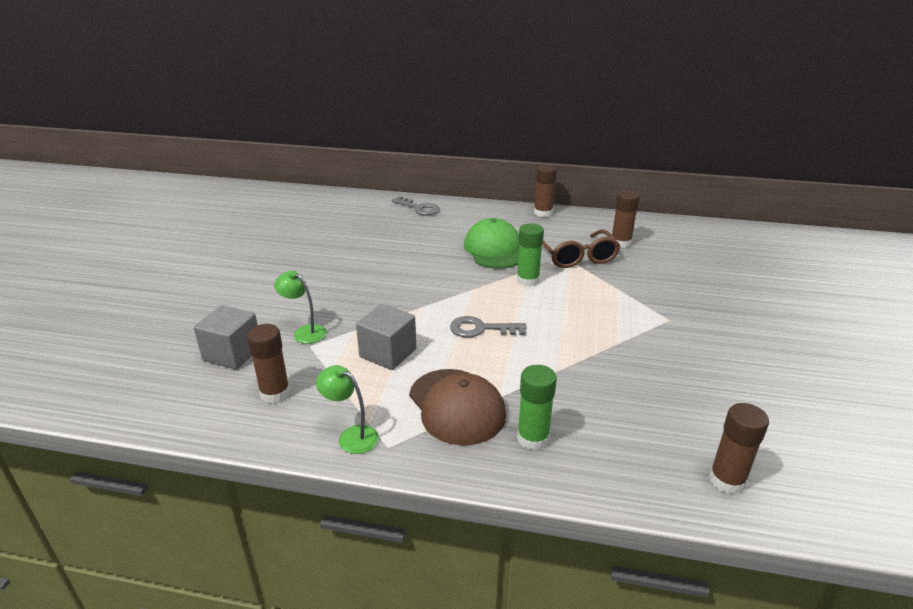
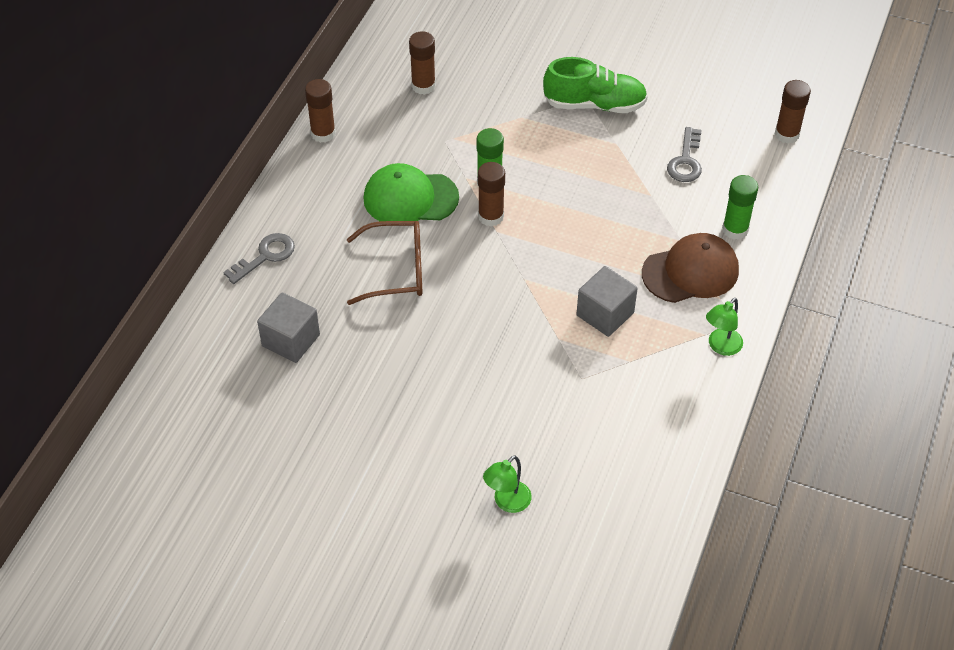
camera: 80 degrees left, 20 degrees up
(232, 353) = (585, 444): grey cube -> grey cube (291, 340)
(275, 393) = (656, 404): brown glue stick -> brown glue stick (491, 216)
(304, 332) = (555, 383): green lamp -> green lamp (507, 502)
(481, 329) = (576, 237): grey key -> grey key (686, 161)
(577, 257) = (446, 130): brown glasses -> brown glasses (396, 270)
(664, 326) = (594, 104): none -> green shoe

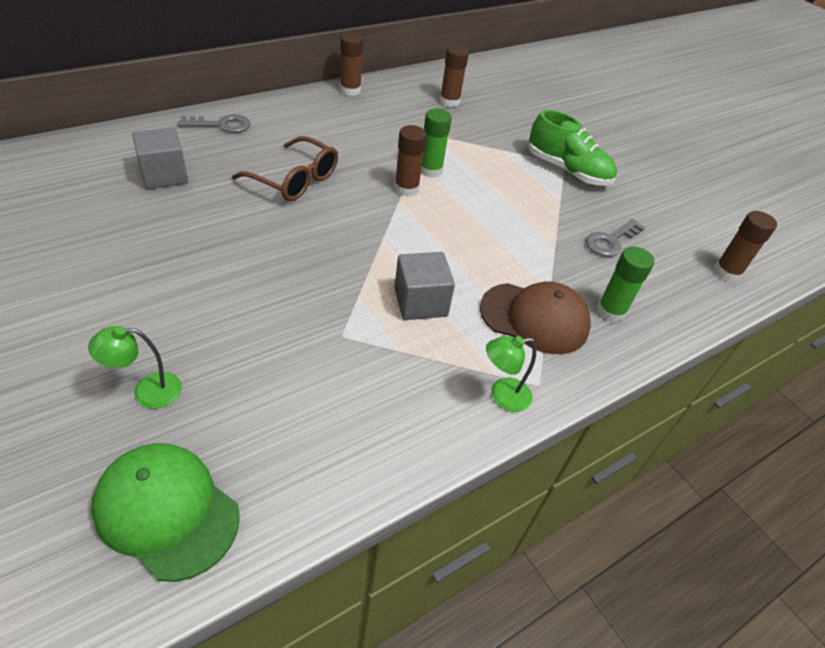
camera: 30 degrees right, 5 degrees down
(410, 198) = (361, 148): green cap -> green cap (166, 510)

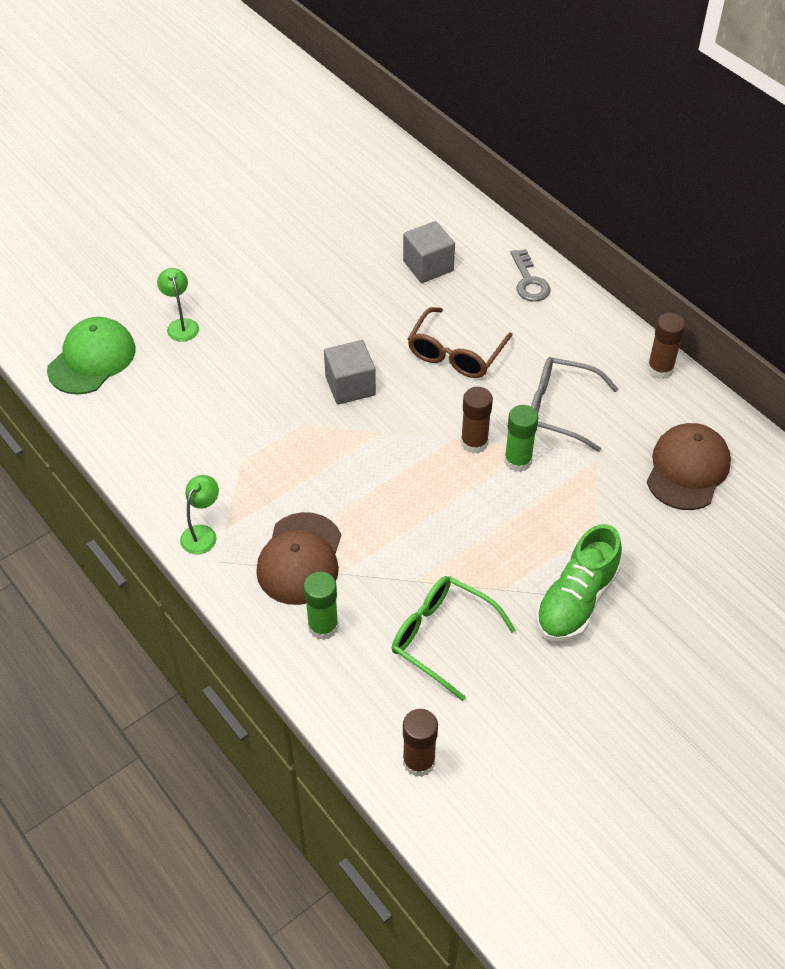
camera: 90 degrees right, 5 degrees up
(379, 140) = (560, 410): none -> grey glasses
(420, 302) = (302, 469): grey cube -> grey cube (350, 386)
(449, 102) = (687, 469): brown glue stick -> brown cap
(502, 396) = (202, 533): green lamp -> green lamp turned 45 degrees clockwise
(611, 241) = (442, 638): grey key -> green glasses

